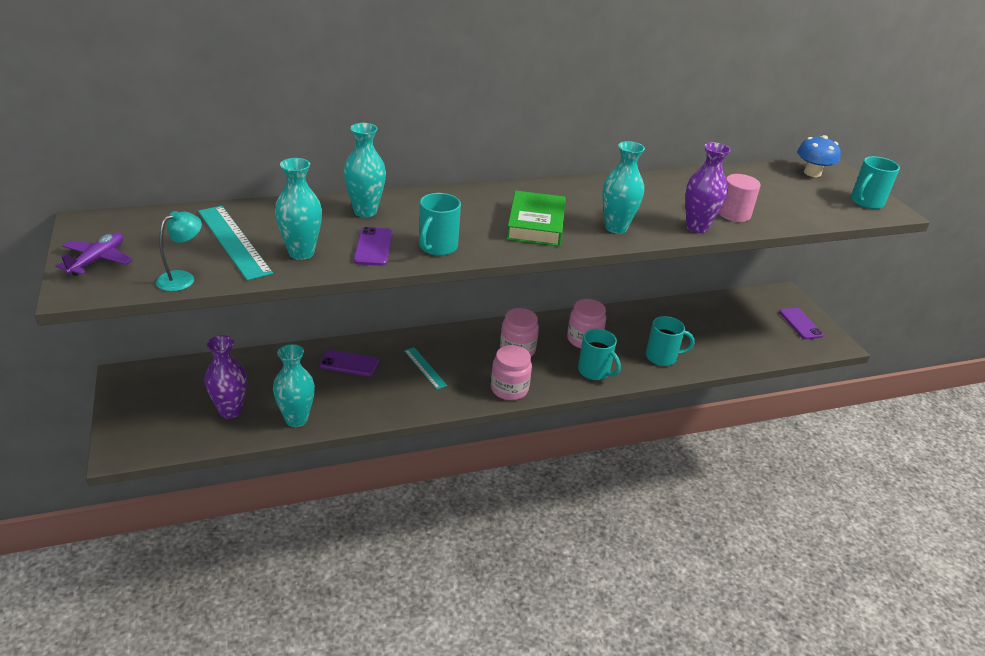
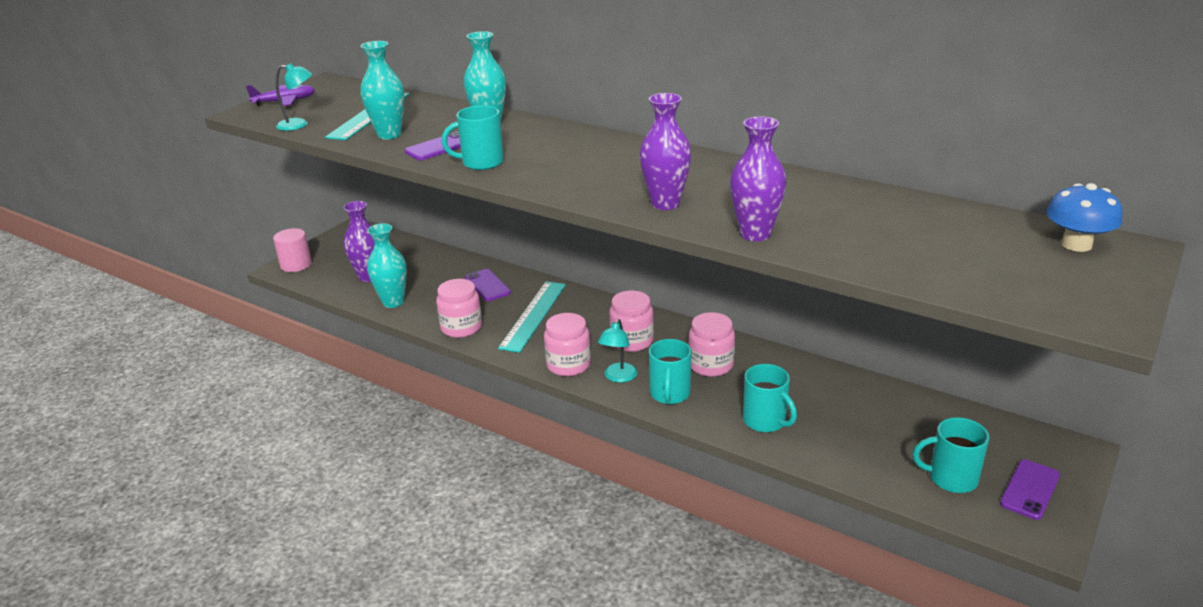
camera: 55 degrees right, 5 degrees down
(390, 407) = (461, 327): none -> pink jar
(425, 368) = (533, 315): turquoise ruler -> turquoise ruler, size x1.76
(536, 224) = (597, 176): green book -> none
(551, 378) = (618, 377): none -> turquoise lamp
(616, 228) = (665, 204): turquoise vase -> purple vase
(734, 214) = (835, 240): pink cylinder -> pink cylinder (296, 265)
(866, 202) = (1084, 299): turquoise mug -> turquoise mug (951, 478)

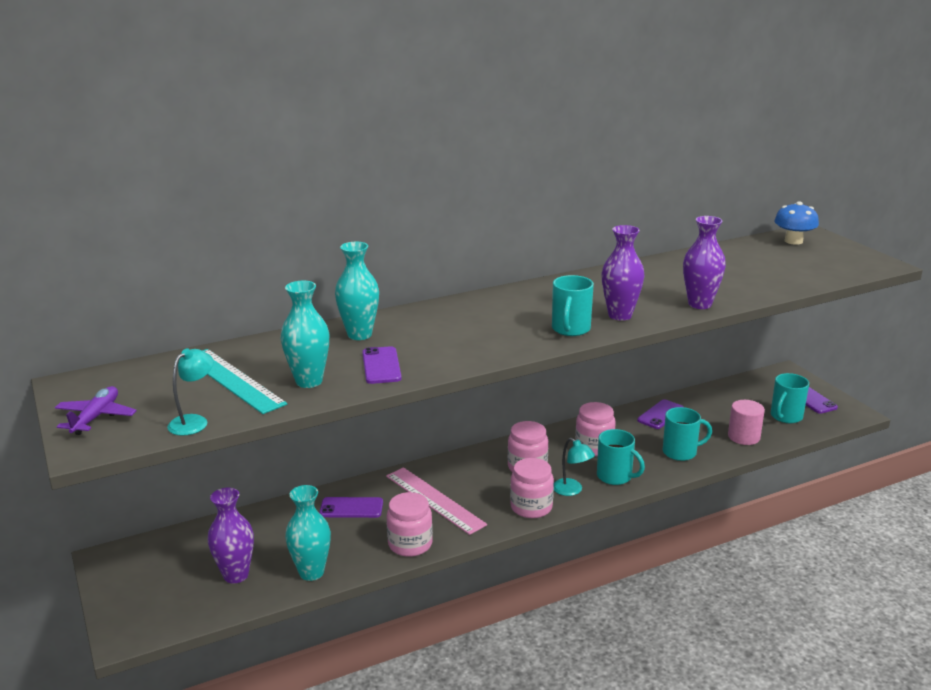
camera: 60 degrees left, 5 degrees down
(296, 265) = (132, 622): pink cylinder -> pink cylinder (744, 437)
(481, 163) = (447, 357): turquoise mug -> turquoise mug (570, 329)
(533, 315) = (434, 500): turquoise ruler -> pink ruler
(830, 385) = (660, 414): none -> purple phone

